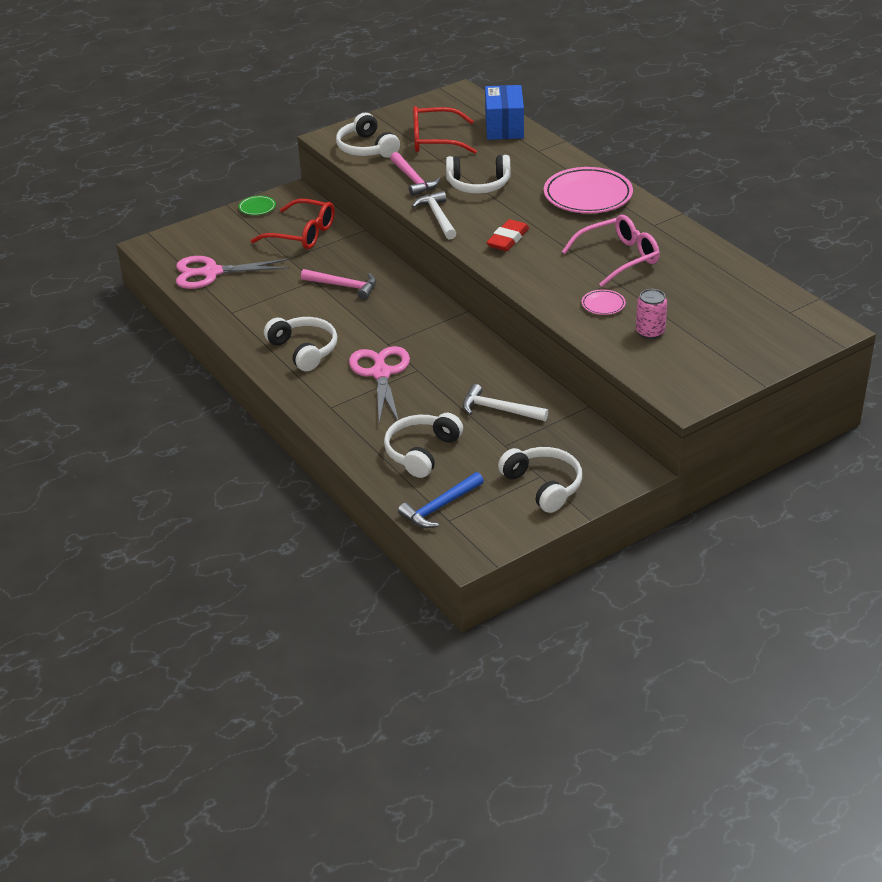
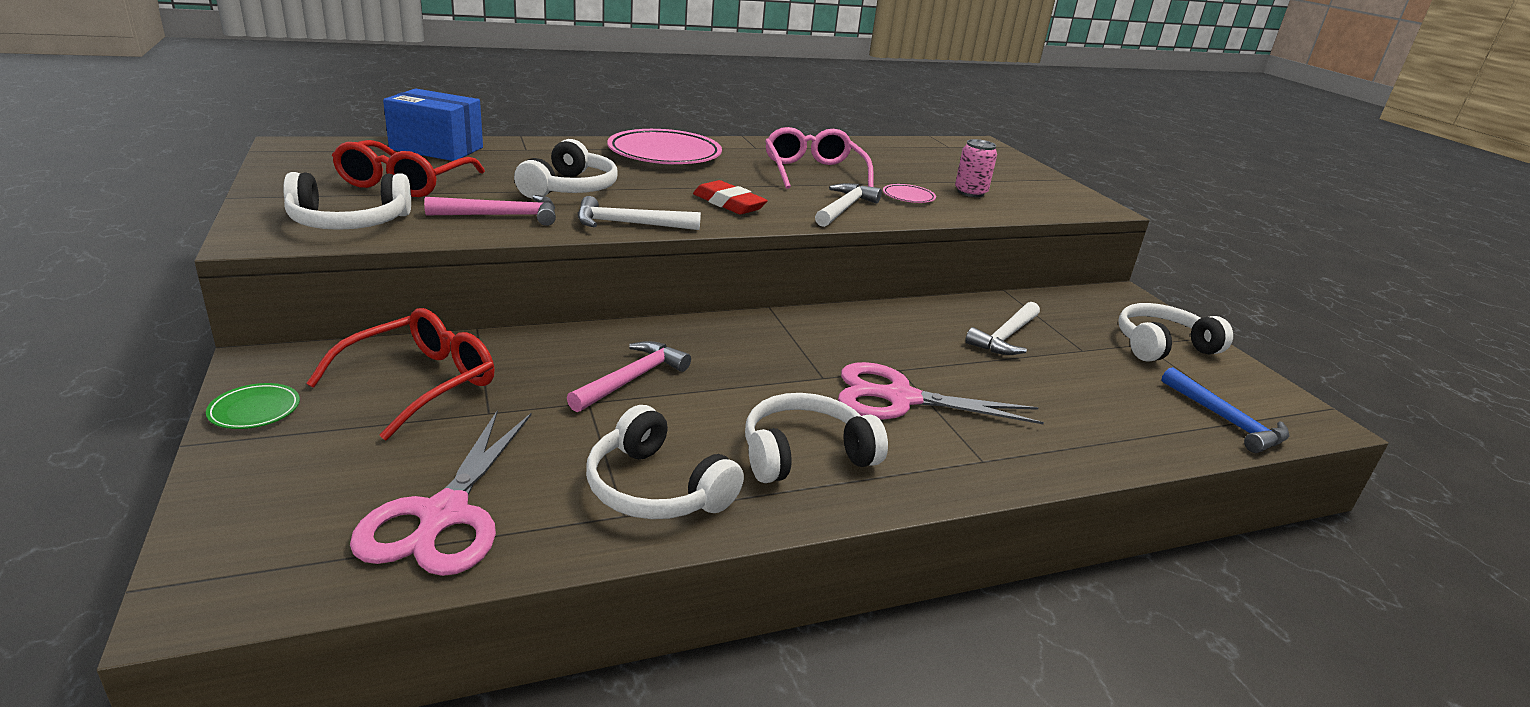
camera: 80 degrees left, 10 degrees down
(421, 452) = (1101, 407): white headphones -> white headphones (656, 488)
(546, 282) = (845, 208): none -> white hammer

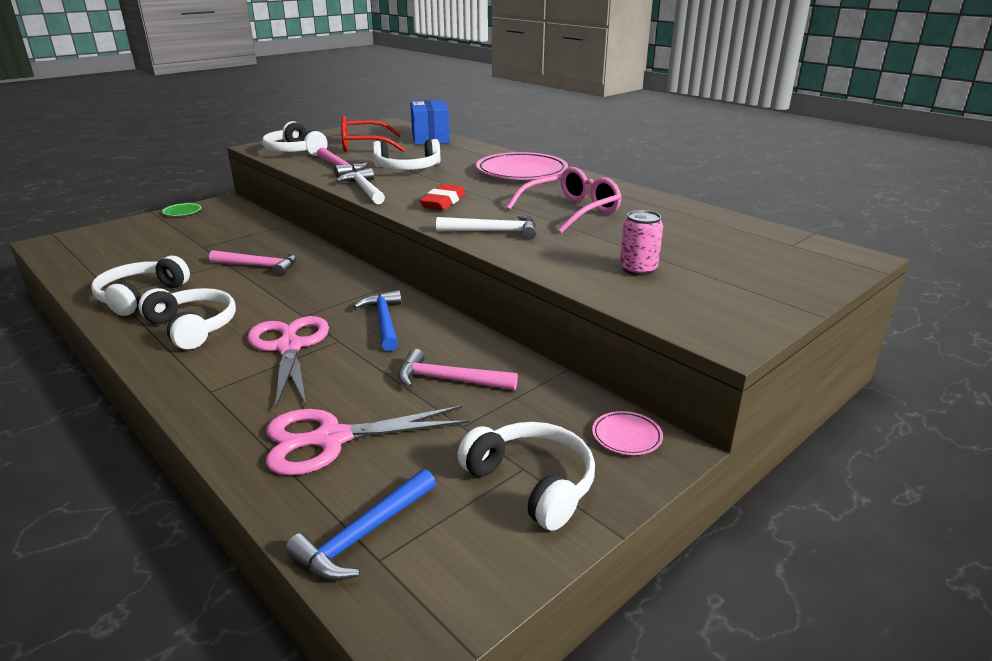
camera: 70 degrees right, 0 degrees up
(421, 383) = (224, 228): red glasses -> none
(444, 515) = (107, 261): pink scissors -> pink scissors (331, 439)
(869, 338) = (384, 321): none -> blue hammer
(908, 197) = (569, 248): pink plate -> pink plate (626, 436)
(1005, 337) = (449, 380): white hammer -> pink hammer

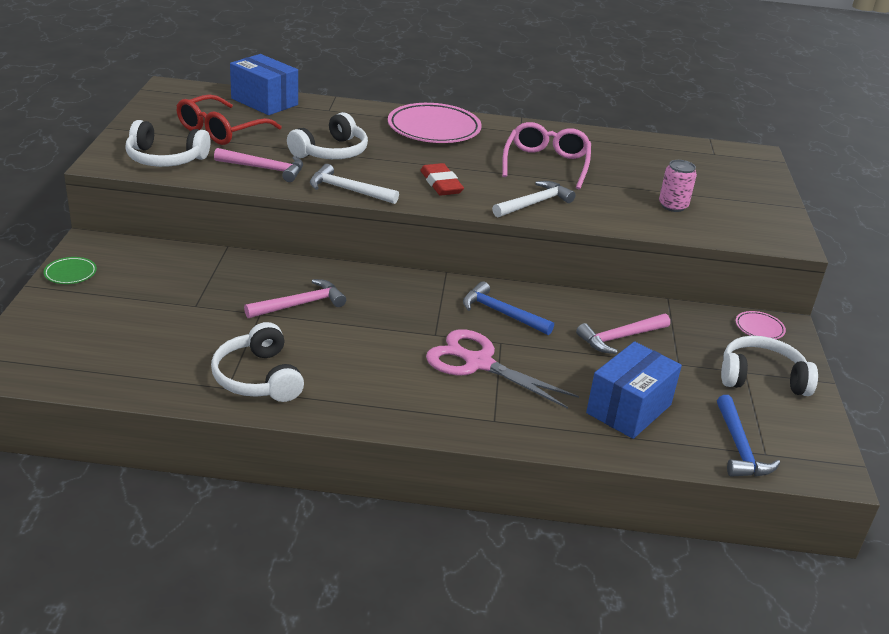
camera: 45 degrees left, 5 degrees up
(193, 327) = (371, 382): white headphones -> none
(331, 439) = (629, 409): pink scissors -> blue box

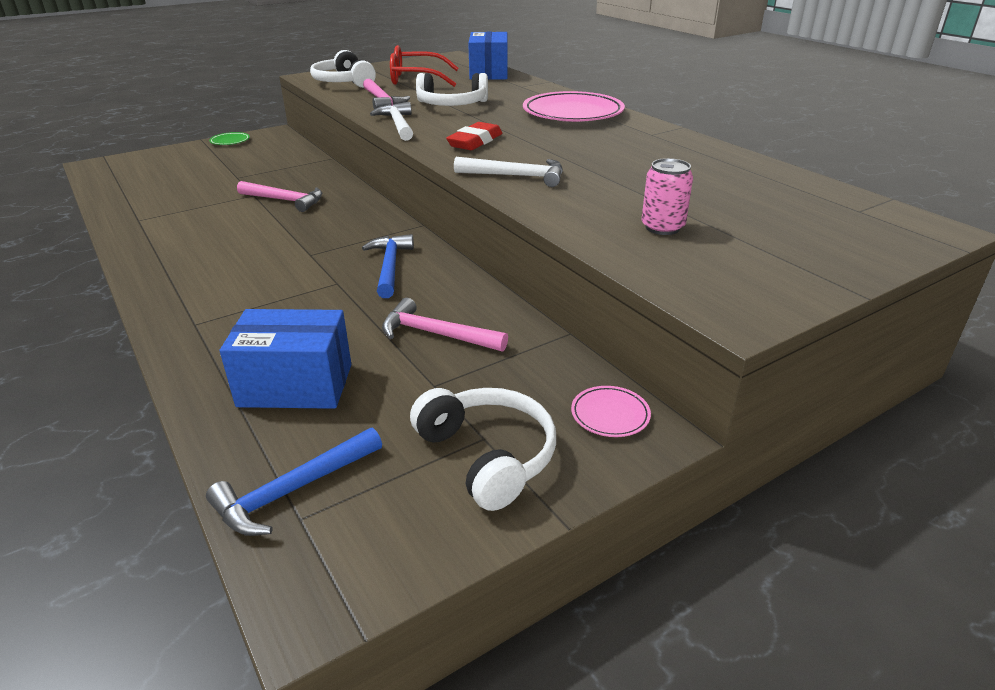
camera: 55 degrees right, 0 degrees up
(258, 378) = (162, 223): white headphones -> none
(478, 363) = (286, 286): pink scissors -> none
(546, 164) = (611, 158): pink glasses -> none

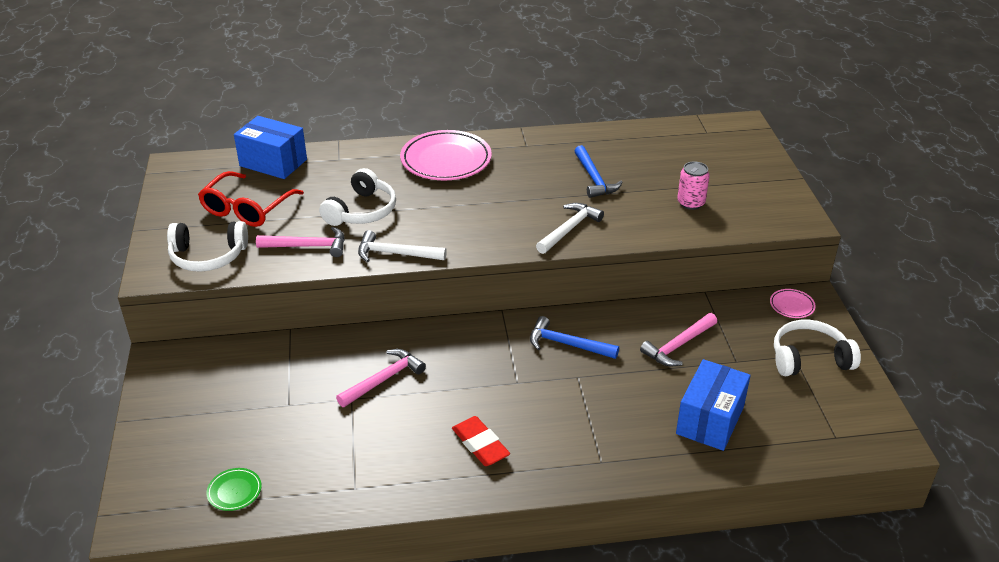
camera: 65 degrees left, 5 degrees up
(230, 141) = (154, 397): green plate -> green plate (234, 491)
(293, 490) = (812, 436): blue hammer -> blue hammer (594, 179)
(475, 142) = (477, 226): red eraser -> red eraser (480, 445)

